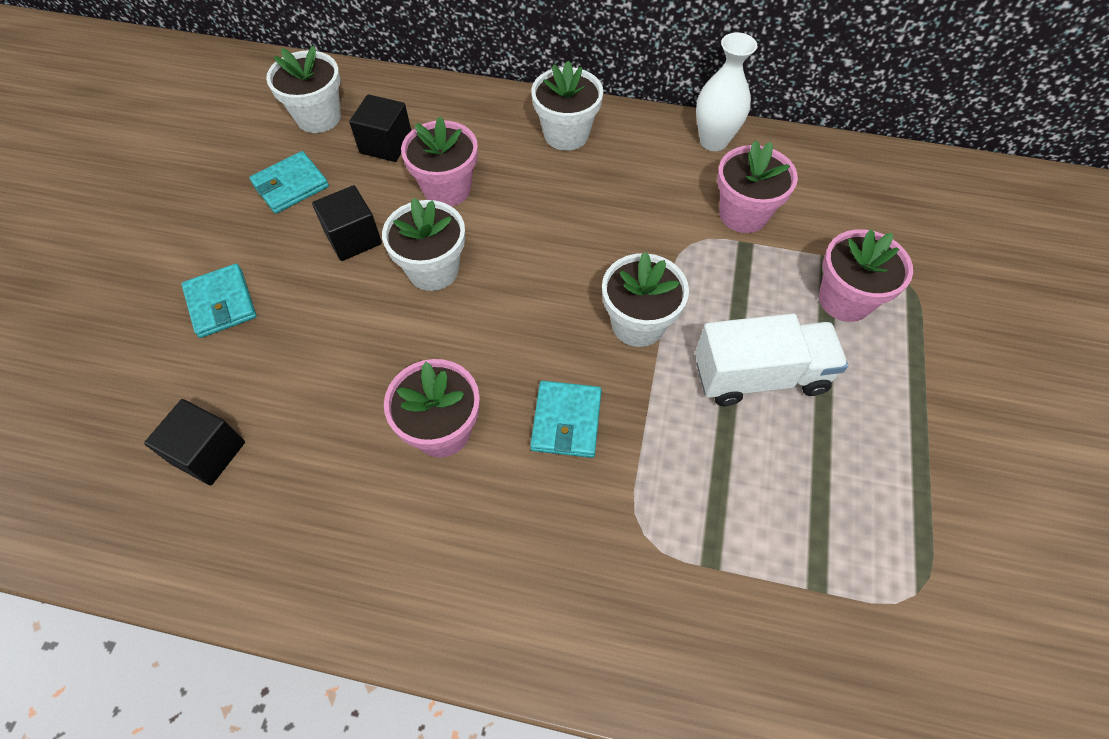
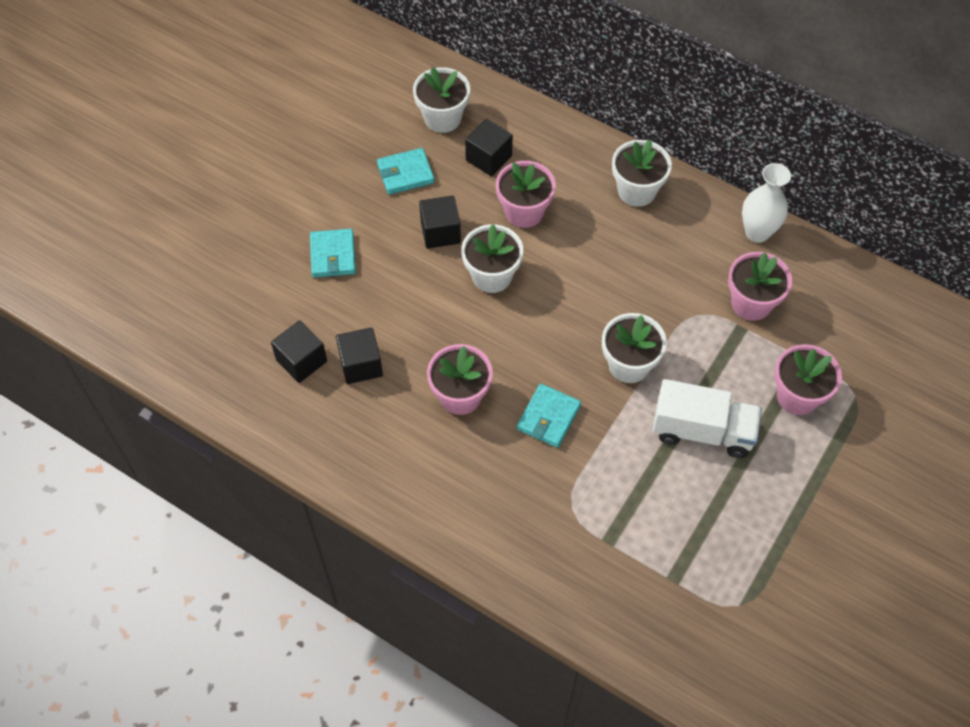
camera: 20 degrees right, 0 degrees up
(294, 432) = (361, 365): none -> black cube

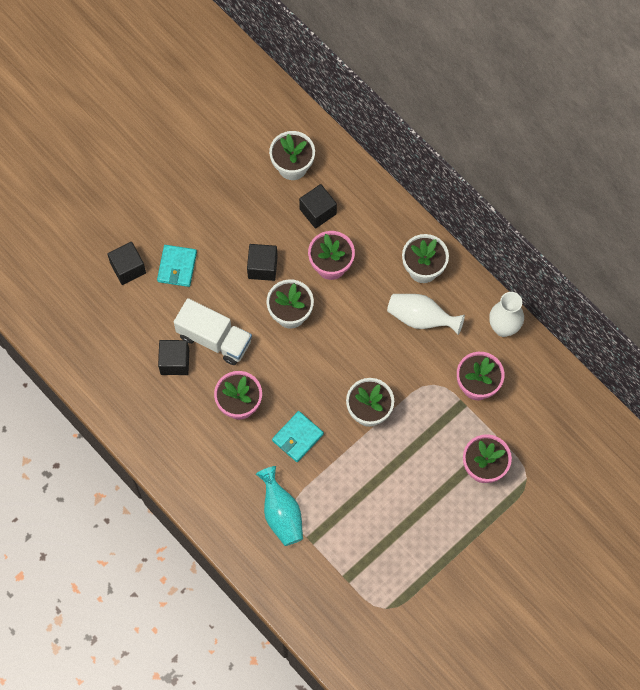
camera: 15 degrees right, 10 degrees up
(301, 361) = (133, 348): black cube -> black cube (128, 268)
(405, 173) = (250, 209): turquoise wallet -> none
(558, 517) = (281, 513): none -> turquoise vase
(654, 244) = (421, 318): none -> white vase
(702, 431) = (404, 476): white truck -> white truck (214, 339)

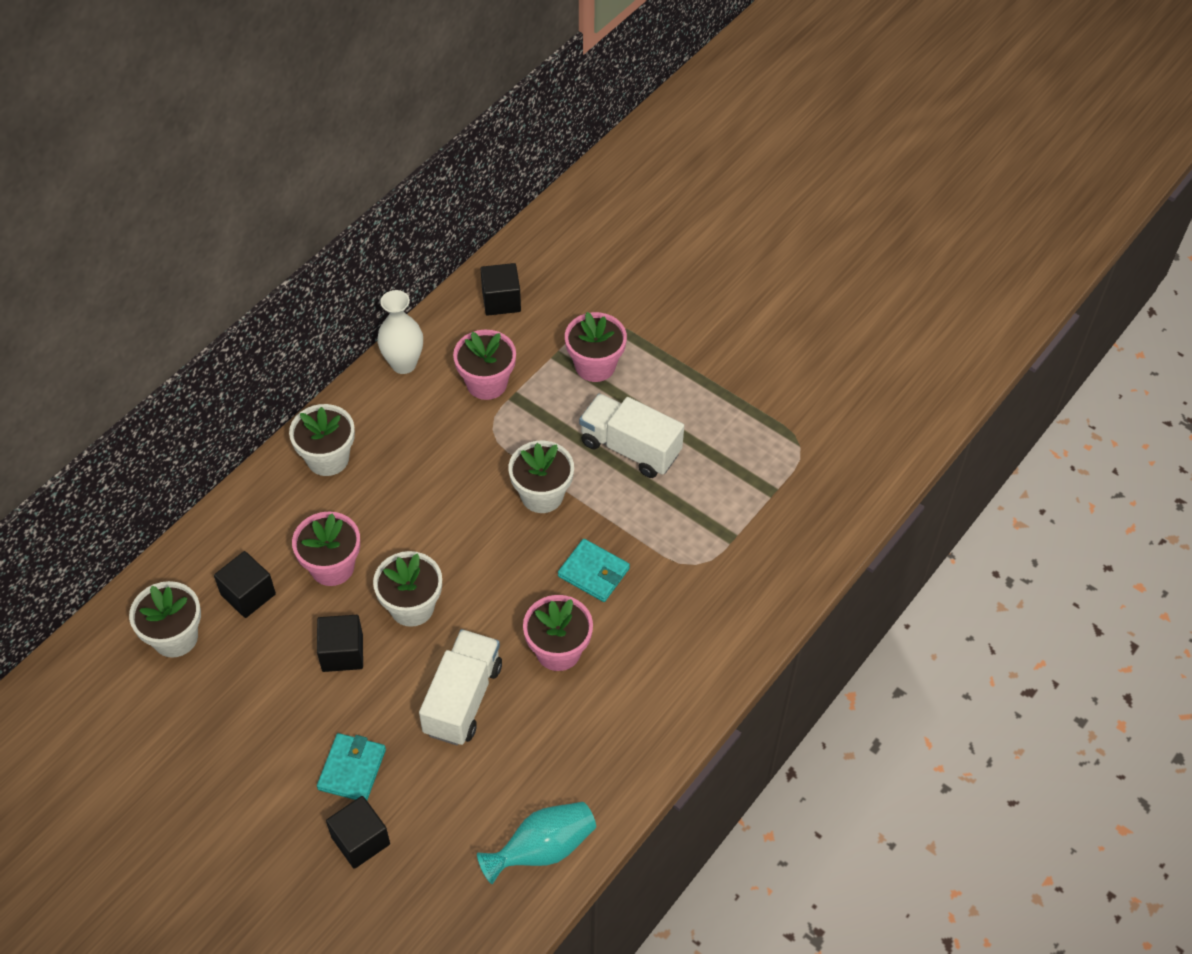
camera: 100 degrees left, 15 degrees down
(175, 362) = (506, 746): black cube -> black cube (501, 301)
(177, 267) = (352, 769): turquoise wallet -> turquoise wallet turned 75 degrees counterclockwise
(281, 513) = (704, 577): turquoise vase -> turquoise vase (542, 849)
(402, 481) = (630, 448): none -> white truck
(421, 318) = (400, 452): white vase -> none

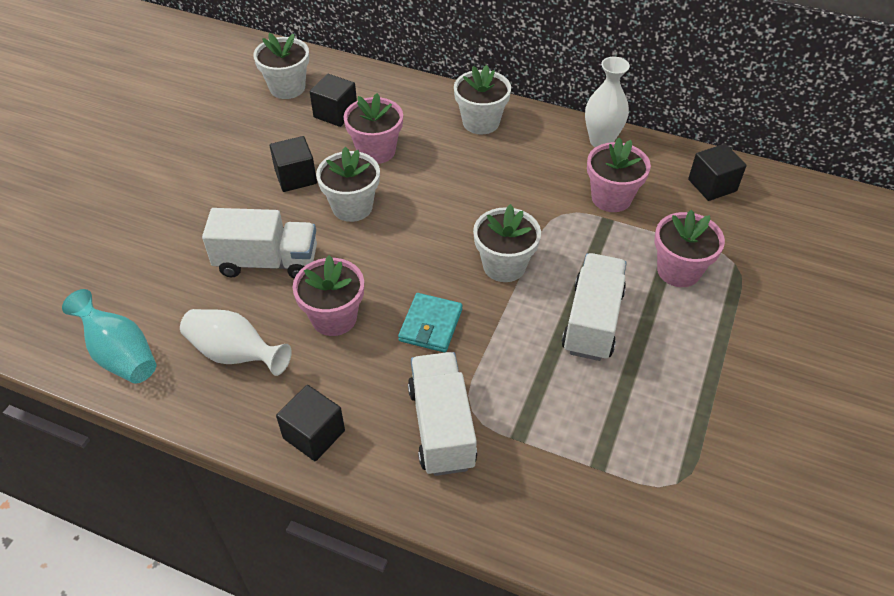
camera: 75 degrees right, 5 degrees down
(352, 769) = (187, 209): turquoise wallet -> none
(360, 840) = (122, 231): black cube -> black cube (314, 434)
(575, 743) = (235, 354): none -> white vase
(706, 590) = (441, 427): none -> white truck

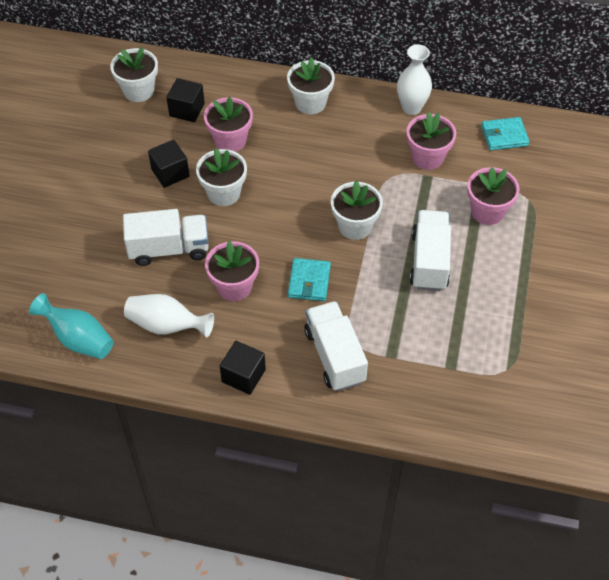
camera: 10 degrees left, 5 degrees up
(712, 185) = (504, 136): black cube -> turquoise wallet

